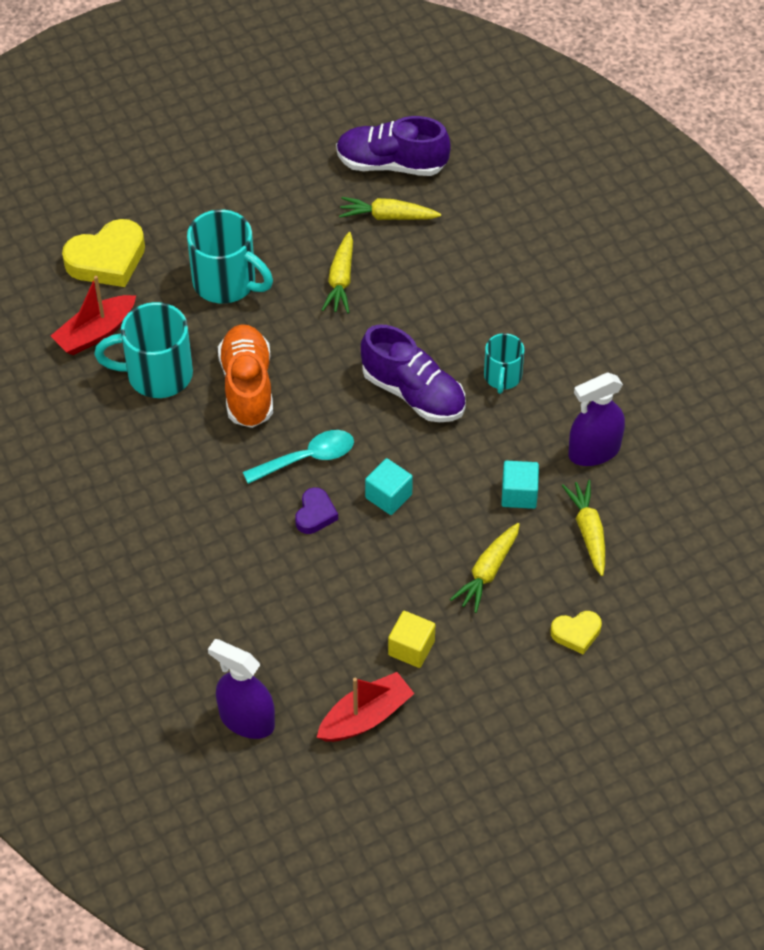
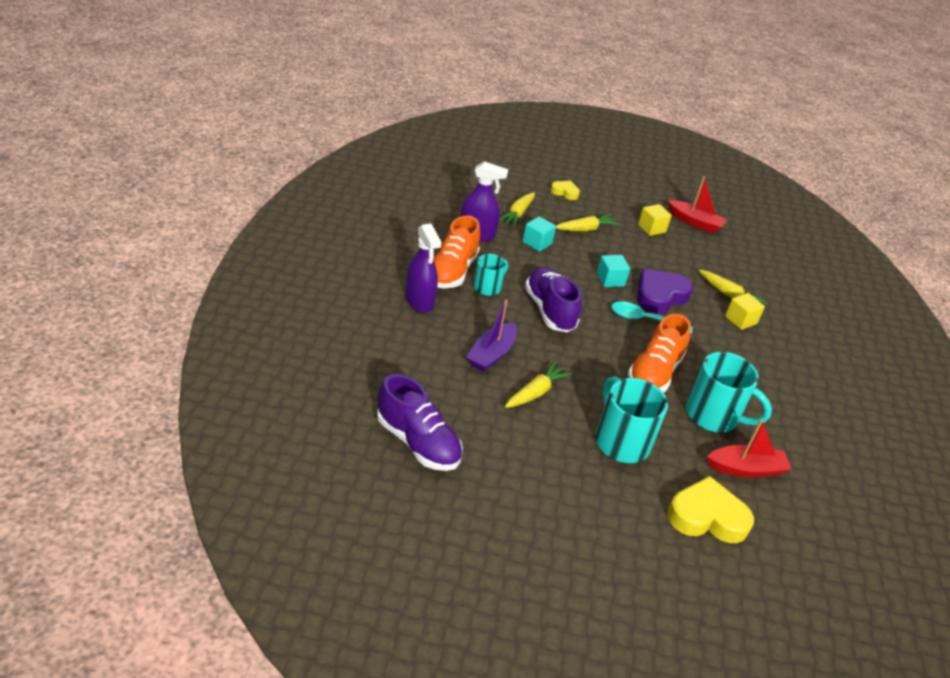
camera: 150 degrees left, 15 degrees down
(199, 546) = (740, 320): none -> yellow cube
(246, 720) = (757, 251): purple spray bottle -> purple spray bottle (419, 301)
(315, 514) = (660, 296): purple heart -> purple heart, size x1.85
(365, 717) = (695, 222): red boat -> red boat turned 150 degrees counterclockwise
(387, 216) = (461, 410): yellow carrot -> yellow carrot (729, 295)
(417, 293) = (491, 354): none -> purple boat
(558, 370) = (452, 271): none -> orange shoe

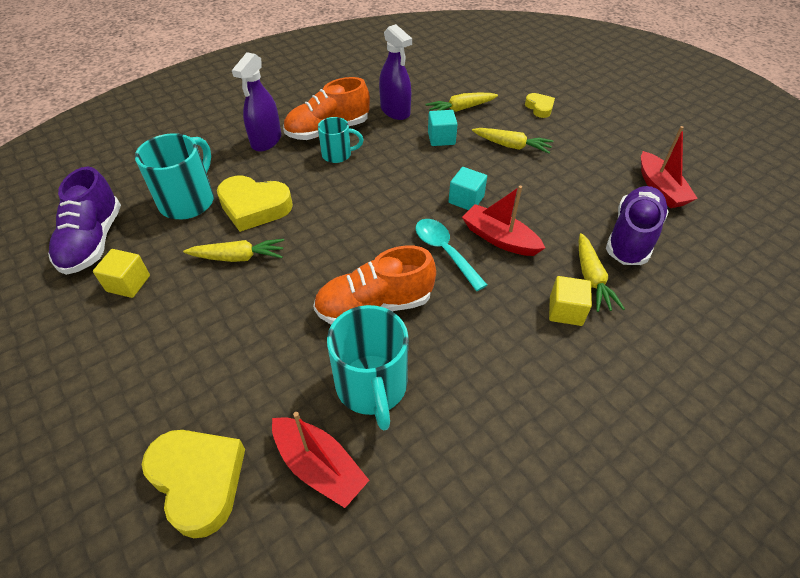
camera: 50 degrees right, 10 degrees up
(491, 354) = (254, 207): purple boat -> yellow heart
(549, 310) = (362, 197): purple shoe -> purple shoe (631, 237)
(621, 441) = (240, 346): turquoise mug -> turquoise mug (188, 201)
(651, 228) = (591, 173): yellow cube -> yellow cube (128, 283)
(660, 296) = (499, 238): purple heart -> red boat

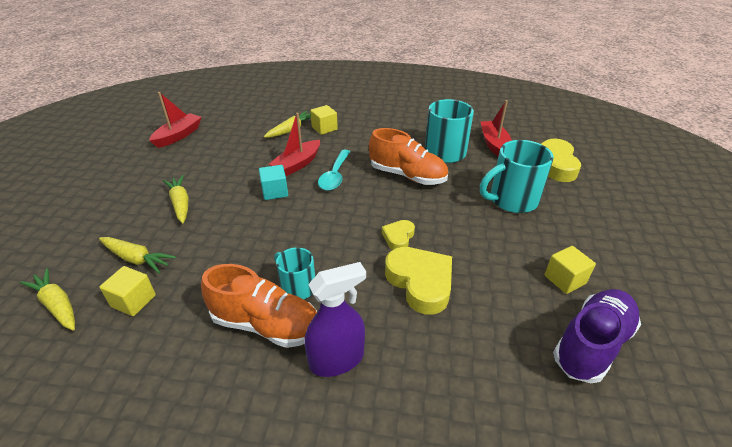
camera: 135 degrees left, 10 degrees down
(188, 201) = (475, 331): turquoise mug -> turquoise mug (511, 200)
(238, 257) = (465, 248): yellow carrot -> yellow carrot (57, 305)
(395, 111) = (180, 300): purple spray bottle -> none
(418, 97) = (133, 301): none -> yellow cube
(441, 138) = (204, 243): turquoise cube -> none
(499, 238) = (297, 164): red boat -> red boat turned 45 degrees clockwise
(539, 108) = (97, 216): yellow heart -> yellow heart (398, 237)
(631, 237) = (241, 130): purple shoe -> none

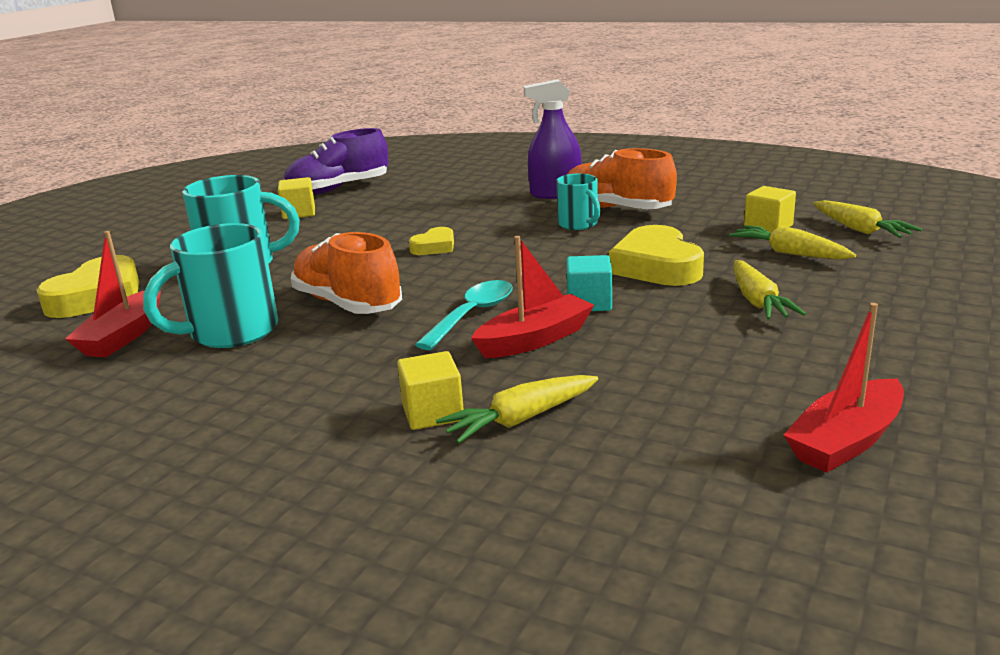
camera: 160 degrees left, 15 degrees down
(420, 282) = (444, 219): yellow heart -> yellow heart (656, 266)

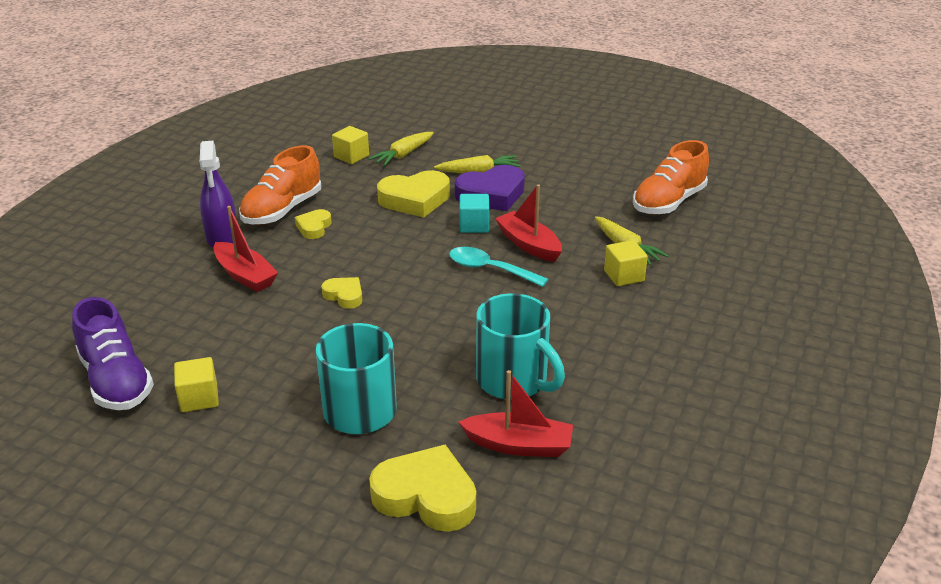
camera: 95 degrees left, 10 degrees up
(347, 304) = (464, 328): orange shoe -> orange shoe (668, 202)
(578, 224) = (314, 227): turquoise mug -> yellow heart
(685, 312) = (491, 194): none -> purple heart
(846, 441) = (630, 168): red boat -> red boat (245, 275)
(860, 230) = (368, 129): yellow carrot -> none

